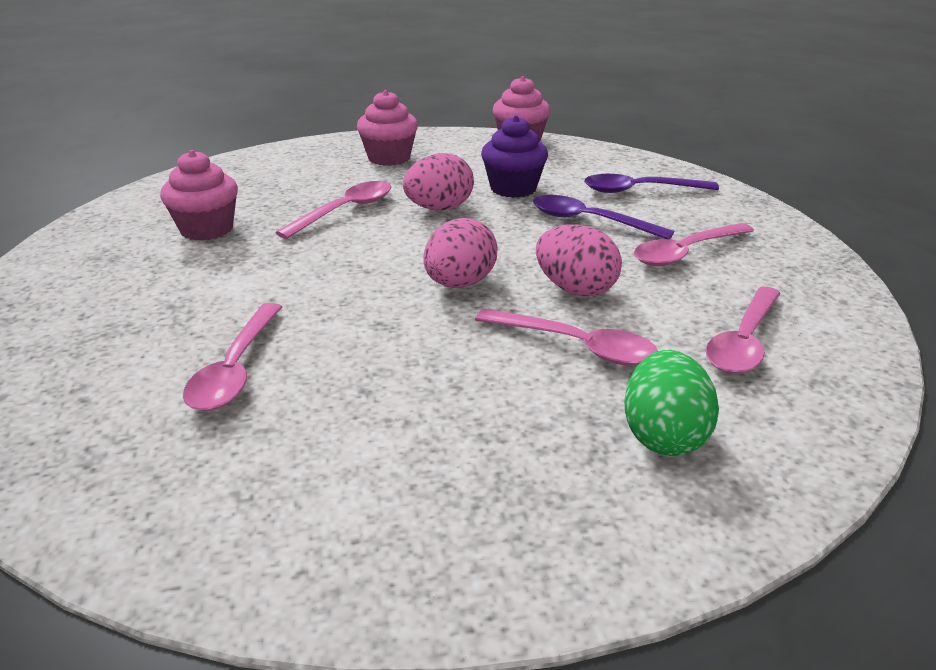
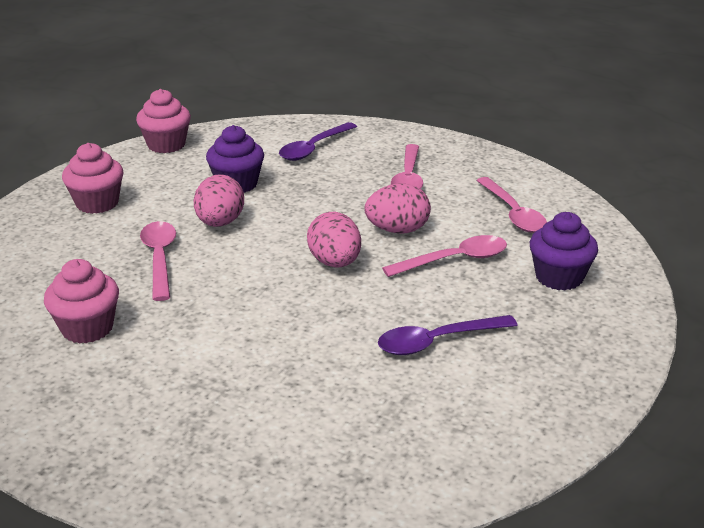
camera: 50 degrees left, 0 degrees up
(236, 369) = (323, 385): pink spoon -> none
(589, 221) = (325, 184): purple spoon -> purple spoon (437, 341)
(663, 436) = (559, 277): green egg -> purple cupcake

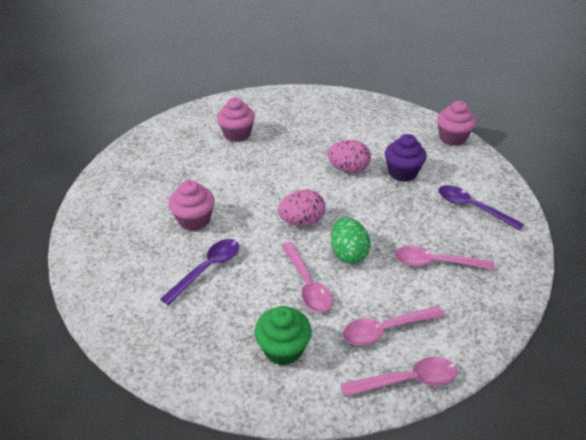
camera: 90 degrees right, 10 degrees up
(97, 203) = (365, 121): pink cupcake -> pink cupcake (194, 220)
(159, 258) = (304, 150): pink spoon -> pink spoon (407, 380)
(397, 230) = (348, 253): pink egg -> green egg
(437, 341) = (207, 269): purple spoon -> purple spoon turned 60 degrees clockwise
(559, 277) = (283, 349): purple cupcake -> green cupcake

